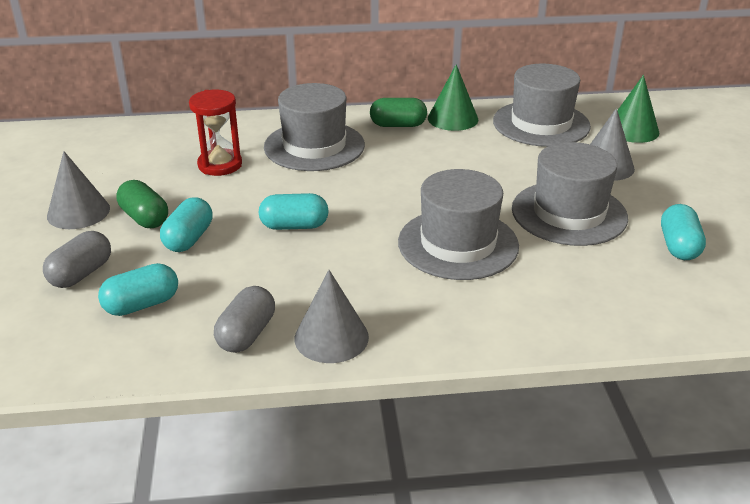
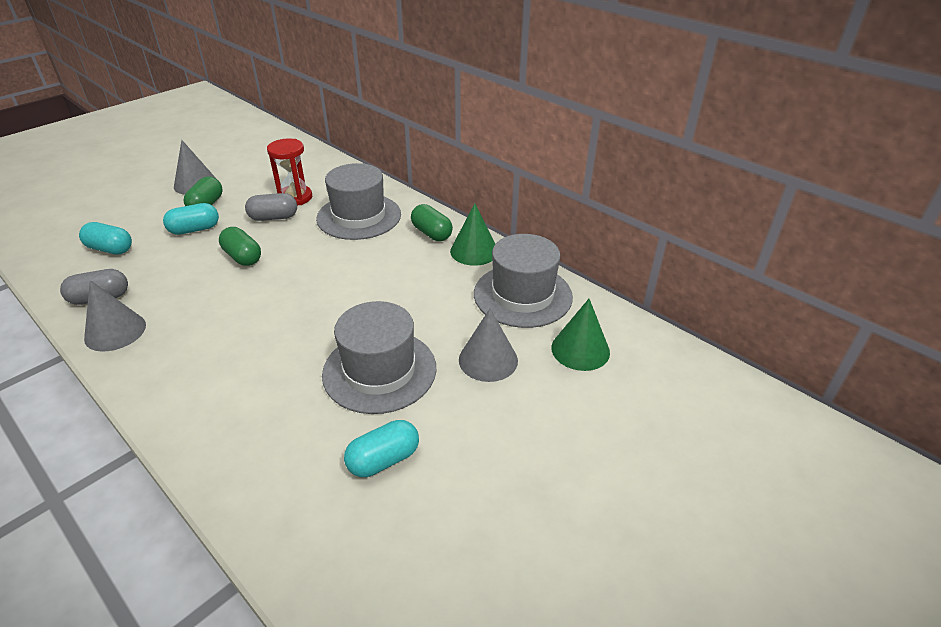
camera: 50 degrees right, 5 degrees up
(81, 274) = (130, 216): grey capsule -> grey capsule (273, 217)
(294, 226) = (243, 257): turquoise capsule -> green capsule
(458, 244) = (278, 334): grey hat -> none

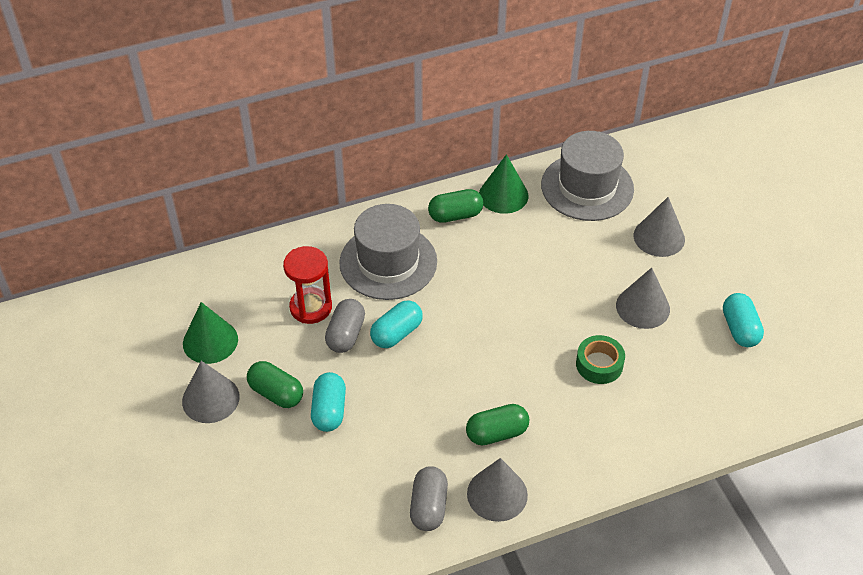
camera: 65 degrees left, 10 degrees up
(110, 249) = (327, 495): turquoise capsule -> turquoise capsule (396, 333)
(243, 257) = (414, 374): green capsule -> green capsule (497, 433)
(288, 358) = (599, 364): none -> green tape
(379, 371) = (642, 307): grey hat -> grey cone
(580, 349) = (671, 180): green cone -> green cone (210, 341)

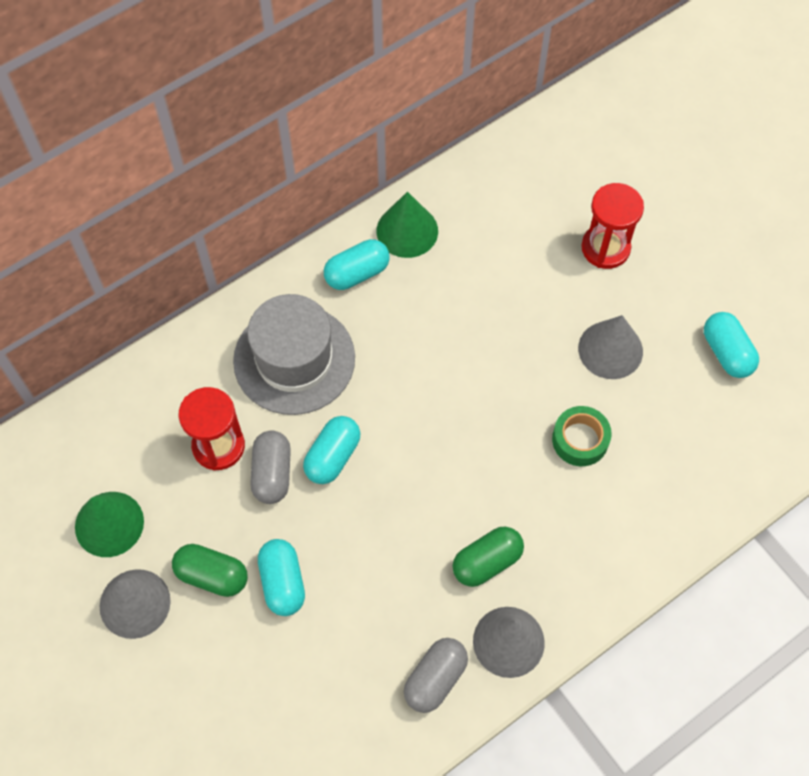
camera: 15 degrees left, 15 degrees up
(428, 506) = (435, 679): grey capsule -> grey capsule turned 45 degrees clockwise
(455, 215) = (357, 273): green capsule -> turquoise capsule
(587, 187) = (504, 196): grey hat -> none
(659, 237) = (605, 248): grey cone -> red hourglass

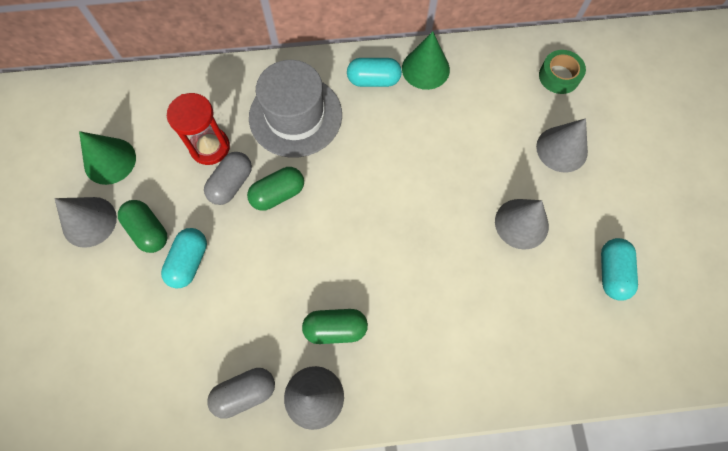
camera: 30 degrees right, 5 degrees up
(333, 456) = (278, 194): turquoise capsule -> green capsule
(580, 440) = (458, 277): green tape -> green tape (559, 76)
(605, 248) = (561, 149): red hourglass -> grey cone

